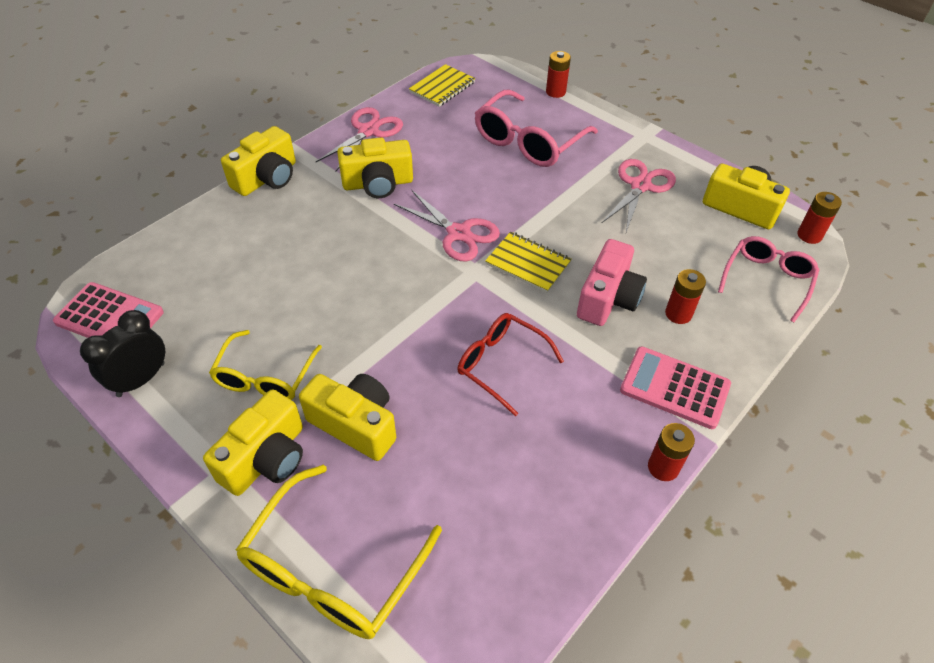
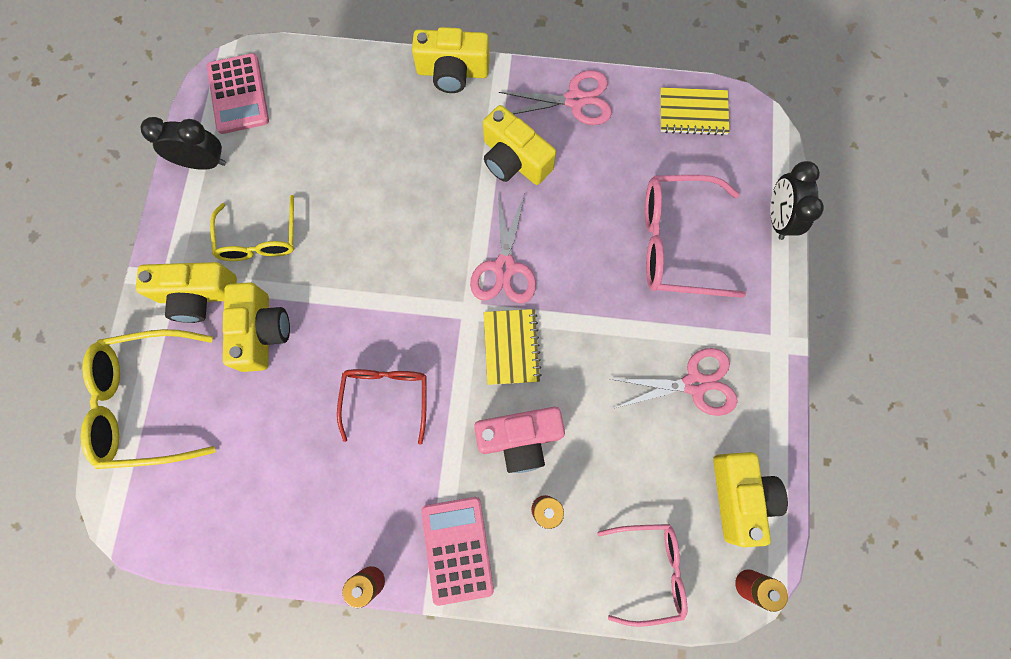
camera: 55 degrees right, 25 degrees up
(265, 377) = (259, 239): yellow glasses -> yellow glasses turned 75 degrees counterclockwise
(555, 92) = (778, 218): red battery -> black clock

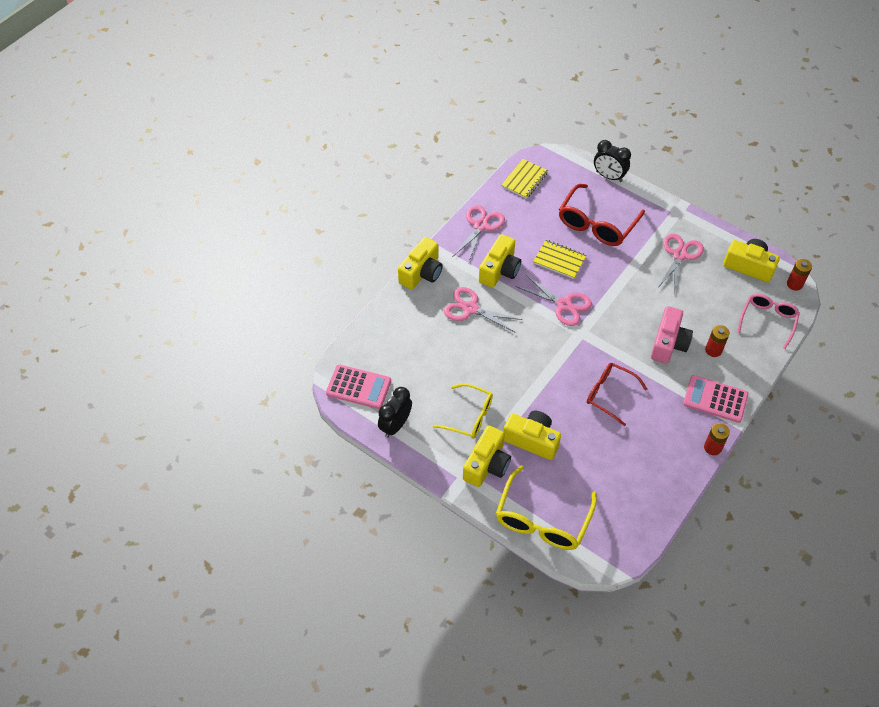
camera: 60 degrees left, 20 degrees down
(429, 156) = (470, 309): none -> pink scissors
(511, 347) = (613, 323): yellow notebook -> yellow notebook (559, 260)
(514, 160) = (499, 270): yellow camera -> yellow camera turned 45 degrees counterclockwise
(675, 243) = (596, 224): pink glasses -> red glasses

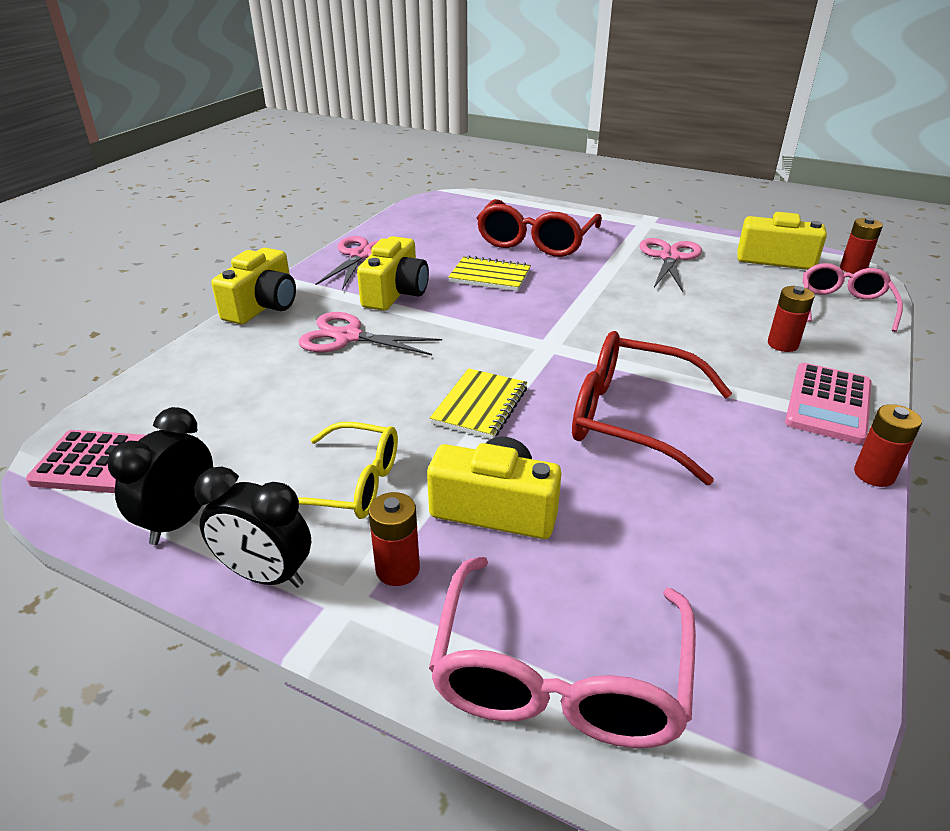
camera: 10 degrees left, 20 degrees down
(487, 464) = (397, 569): yellow camera -> red battery
(524, 180) = (422, 215): yellow notebook -> yellow notebook (480, 406)
(542, 520) = (559, 677): yellow glasses -> pink glasses
(564, 305) = (510, 318): pink scissors -> none
(609, 176) = (538, 205): black clock -> black clock (266, 575)
(609, 394) = (630, 418): red glasses -> red glasses, size x1.50
(668, 343) = (703, 344): pink camera -> none
(715, 399) = (828, 403): pink calculator -> pink calculator turned 75 degrees counterclockwise

